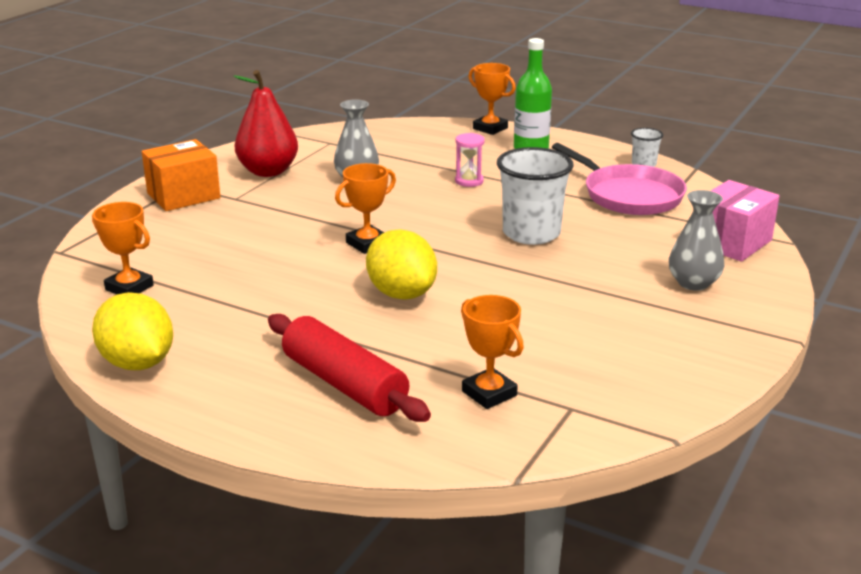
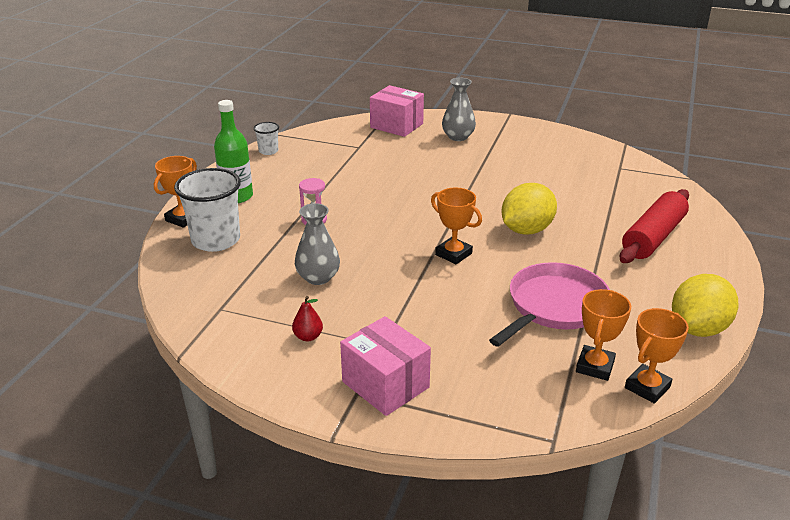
camera: 100 degrees left, 5 degrees up
(183, 195) = (385, 384): orange box -> pink box
(268, 171) = (308, 337): red pear -> red pear, size x0.44
(489, 393) = (625, 190): orange trophy -> orange trophy (647, 387)
(531, 233) = (408, 188): white cup -> white cup (216, 240)
(628, 195) = (330, 156): pink pan -> pink pan (554, 306)

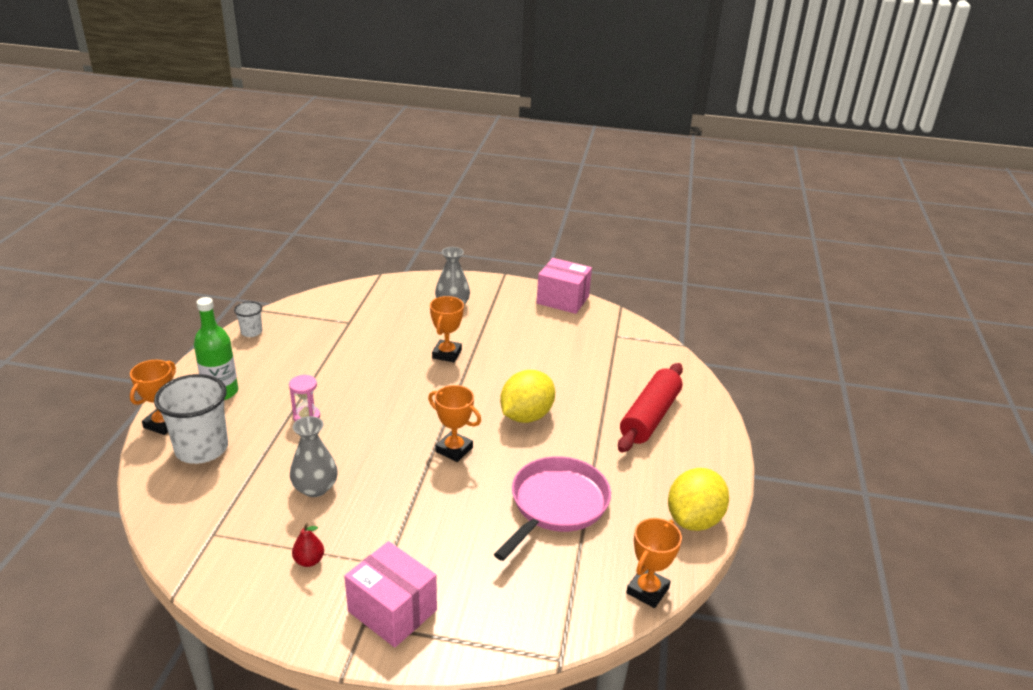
camera: 10 degrees left, 0 degrees up
(396, 125) = (387, 293): pink box -> pink box (562, 300)
(595, 366) = (597, 571): orange trophy -> orange trophy (447, 354)

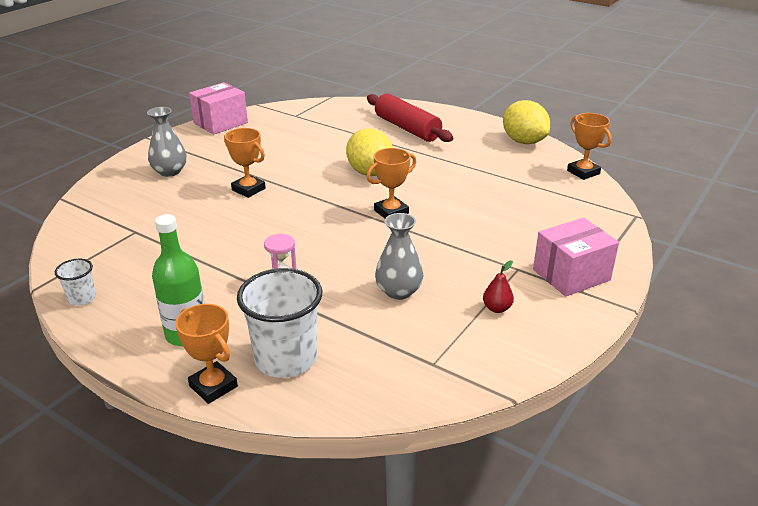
camera: 65 degrees left, 0 degrees up
(556, 505) = (484, 184): pink pan -> none

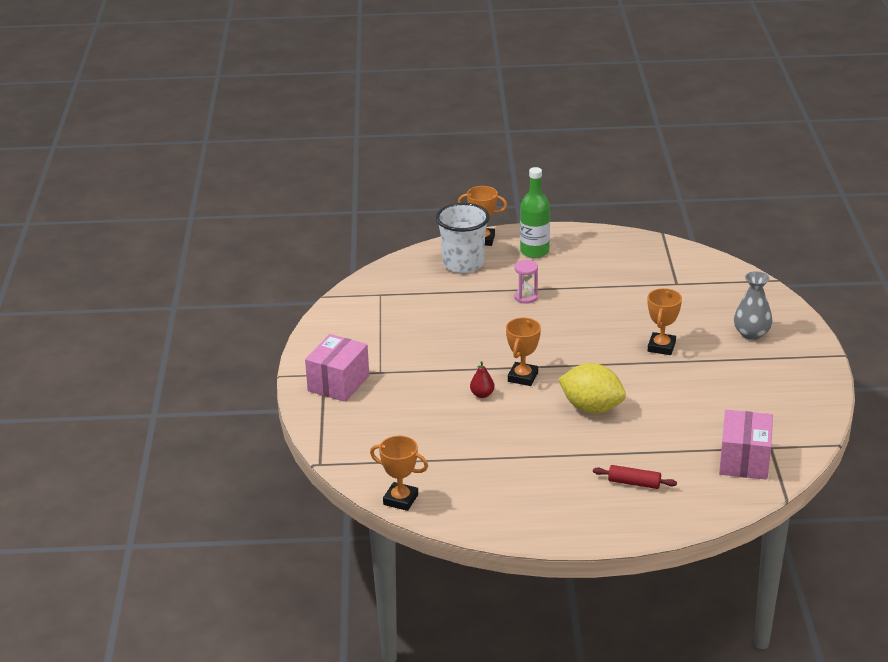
camera: 145 degrees right, 0 degrees up
(82, 298) = (625, 240): white cup -> none
(220, 123) = (818, 402): pink box -> pink box (744, 461)
(248, 189) = (661, 347): orange trophy -> orange trophy turned 75 degrees counterclockwise
(398, 291) = (444, 322): grey vase -> none
(407, 128) = (634, 483): red rolling pin -> red rolling pin, size x0.51
(497, 308) = (371, 339): red pear -> red pear (482, 394)
(523, 141) = (495, 520): yellow lemon -> none

